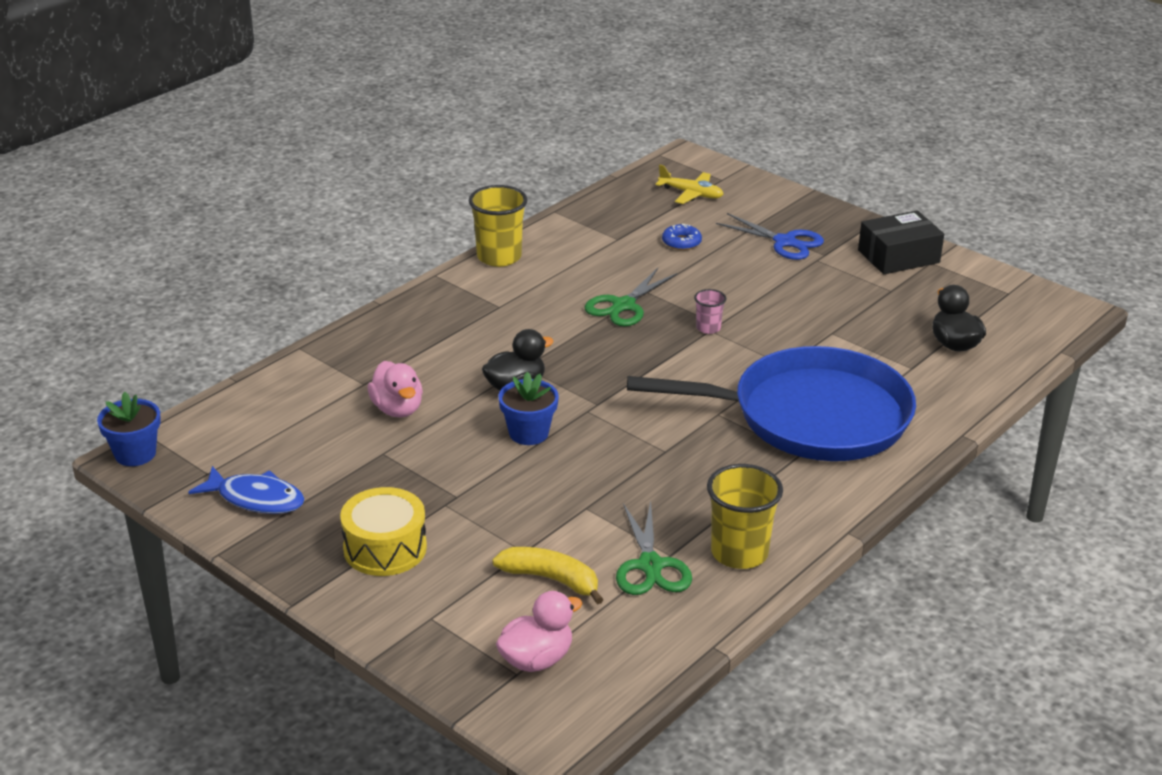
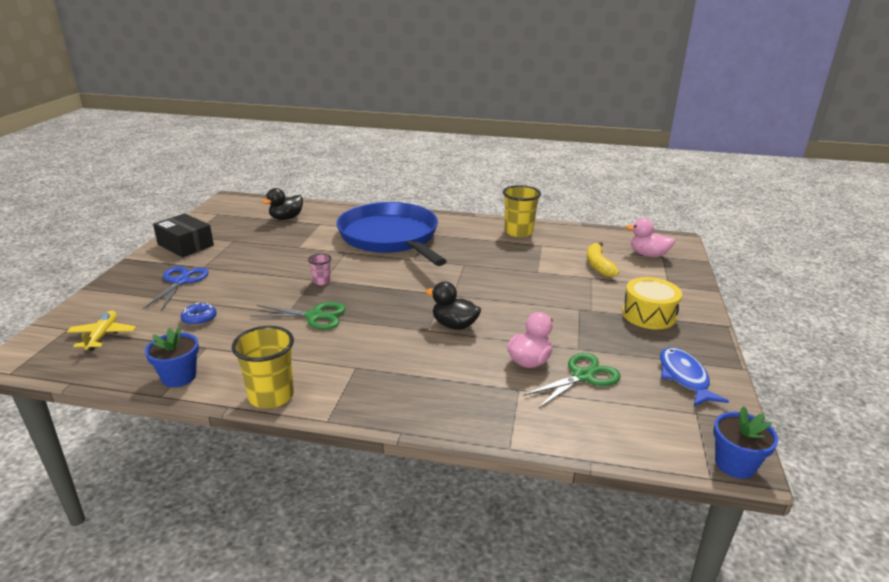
camera: 120 degrees left, 5 degrees down
(528, 433) = (496, 306): blue flower pot -> blue flower pot (179, 377)
(650, 566) = (555, 247): green scissors -> green scissors (583, 376)

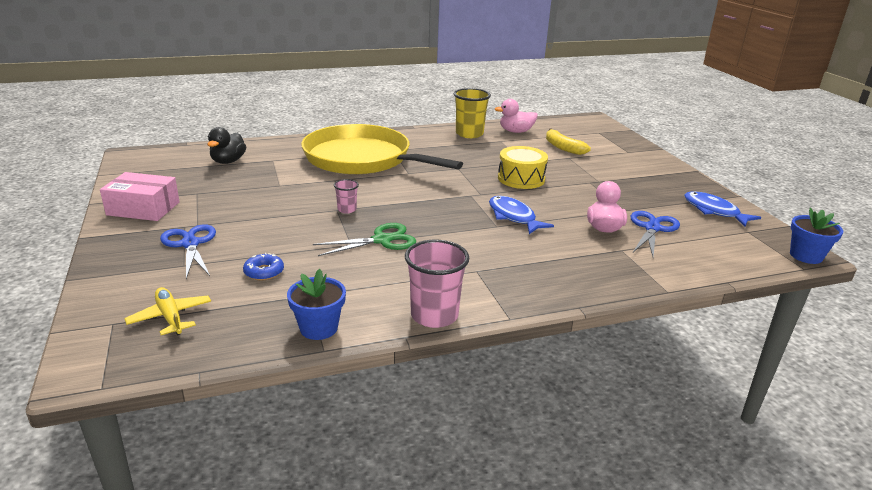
camera: 30 degrees left, 0 degrees up
(185, 245) = (143, 208): black box -> pink box
(271, 396) = (434, 315): yellow cup -> pink cup
(390, 237) = (362, 159): blue pan -> yellow pan
(454, 325) = (513, 217): black duck -> blue fish
(583, 376) = (652, 228): green scissors -> blue scissors
(648, 255) = (587, 133): pink duck -> pink duck (516, 131)
(649, 315) = (640, 175): yellow drum -> yellow drum (521, 179)

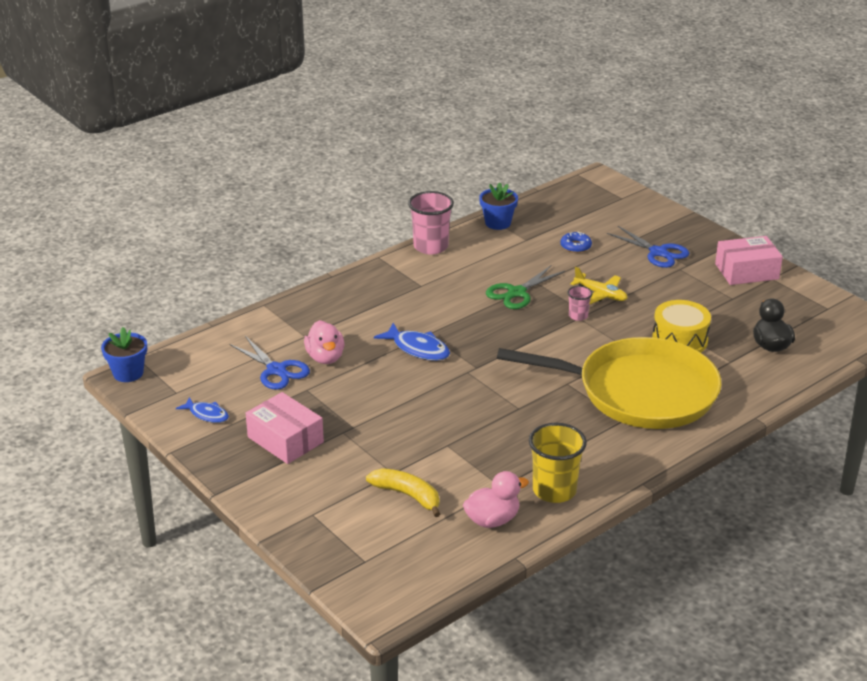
camera: 160 degrees right, 5 degrees up
(170, 317) = (594, 208): yellow plane -> yellow plane (600, 294)
(521, 179) = (436, 409): yellow drum -> yellow drum (679, 340)
(645, 185) = (285, 439): none -> pink box
(652, 228) = (276, 370): blue scissors -> blue scissors turned 45 degrees counterclockwise
(714, 211) = (207, 414): blue fish -> blue fish, size x0.65

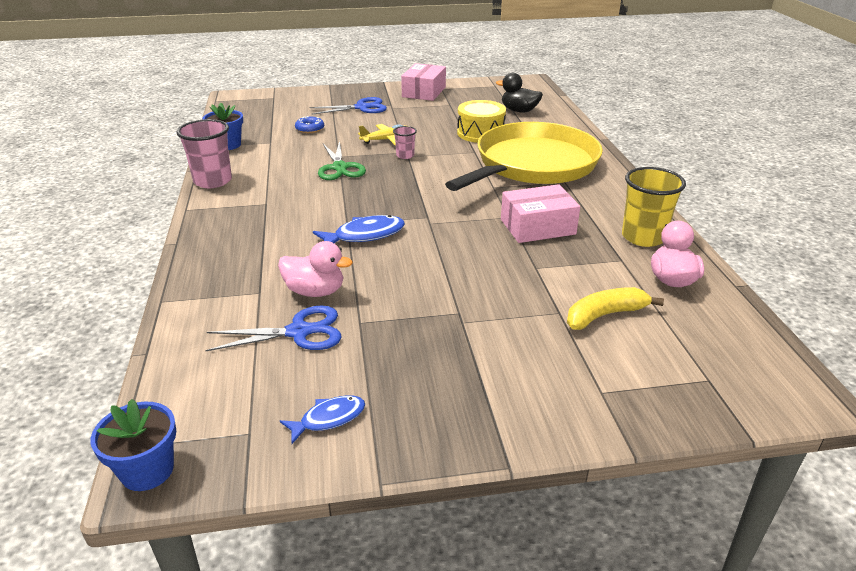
camera: 60 degrees left, 0 degrees up
(285, 439) = (441, 368): pink box -> pink box (537, 227)

